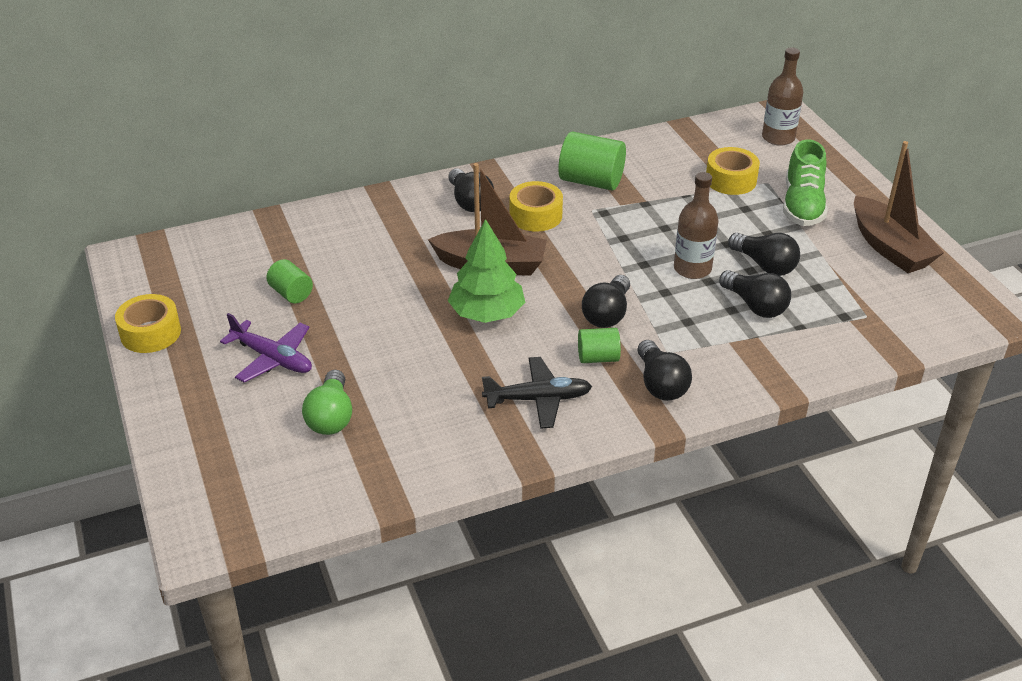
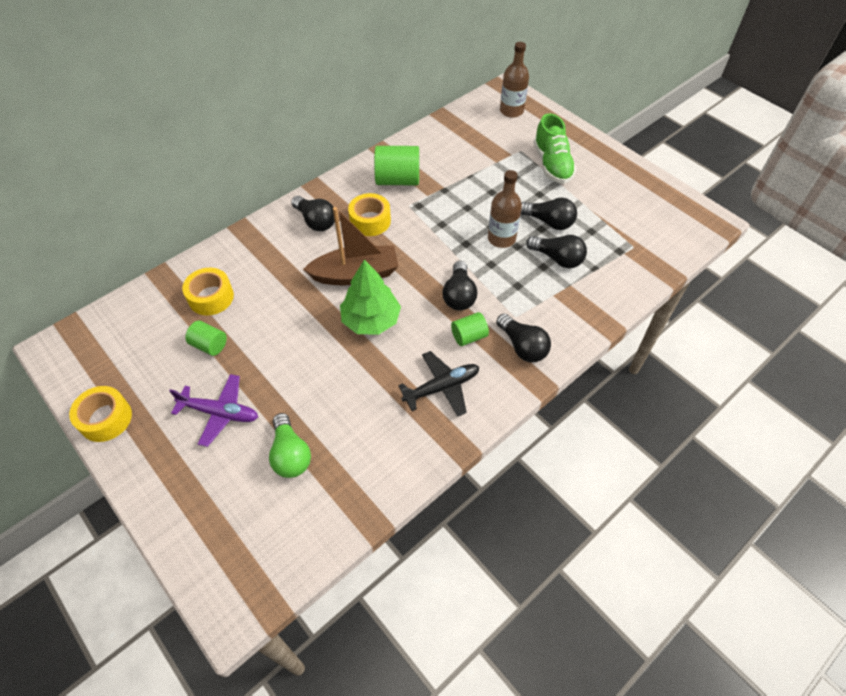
camera: 20 degrees left, 15 degrees up
(731, 180) = (495, 154): yellow tape -> yellow tape (211, 297)
(889, 247) = (623, 185): brown boat -> none

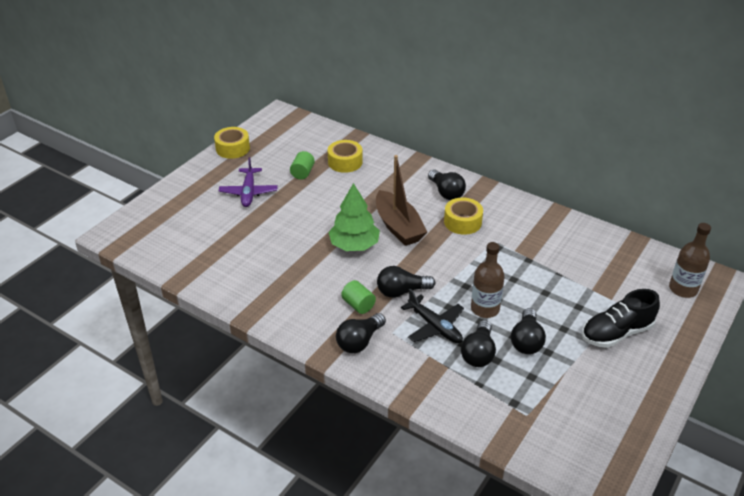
camera: 75 degrees right, 15 degrees down
(290, 454) = (223, 232): green light bulb -> none
(315, 221) = (446, 192): black light bulb -> black light bulb turned 60 degrees counterclockwise
(397, 180) = (523, 228): green cylinder -> none
(442, 387) = (301, 297): black plane -> black plane (435, 326)
(552, 164) = (616, 333): green shoe -> black shoe

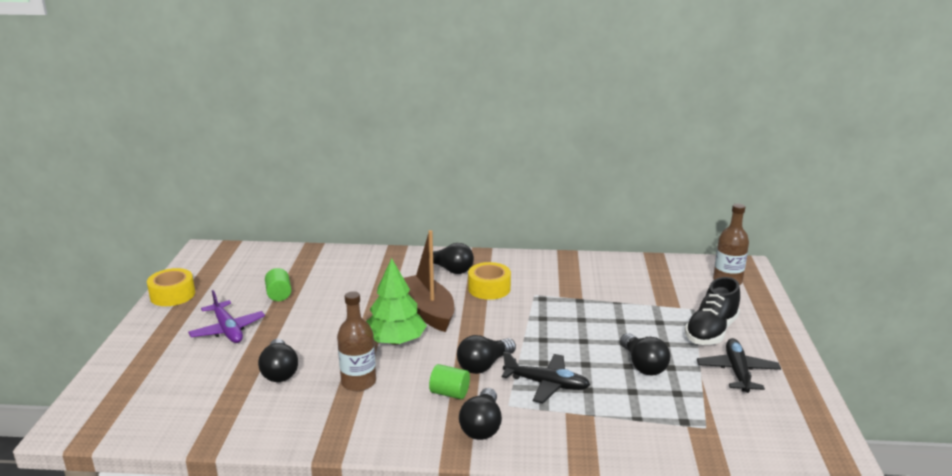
camera: 30 degrees left, 15 degrees down
(345, 162) = (319, 273): yellow tape -> none
(398, 227) = (428, 311): brown boat -> brown boat turned 150 degrees counterclockwise
(478, 353) = (610, 392): black light bulb -> black light bulb (279, 371)
(485, 309) = (579, 352): brown bottle -> brown bottle (358, 382)
(602, 379) = (737, 371): none -> black plane

